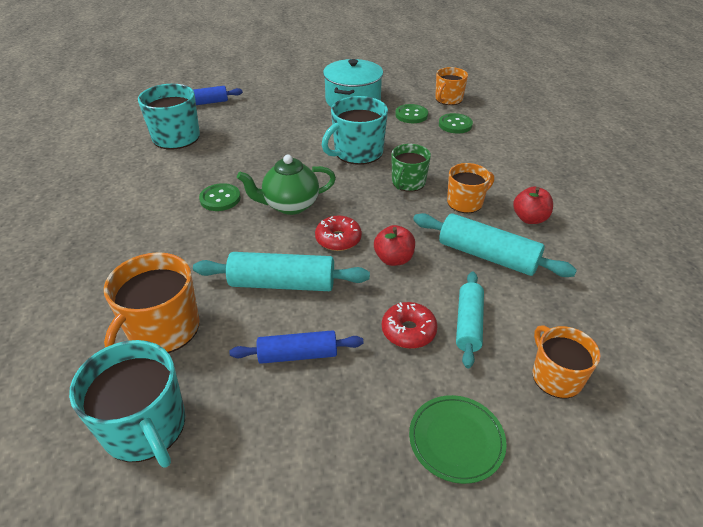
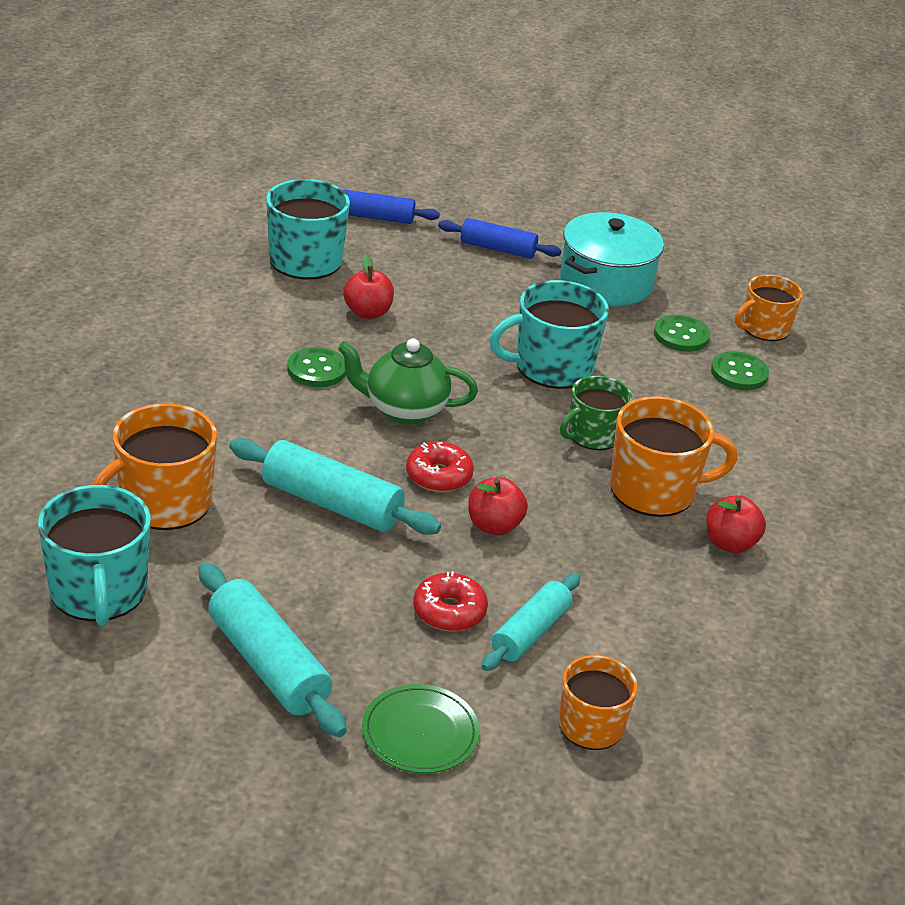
camera: 20 degrees right, 5 degrees down
(231, 155) = (367, 312): none -> red apple
(298, 355) = (300, 586): blue rolling pin -> blue rolling pin (498, 249)
(465, 202) = (655, 490): orange mug -> orange mug, size x1.54
(487, 256) = (625, 567): turquoise rolling pin -> turquoise rolling pin (268, 664)

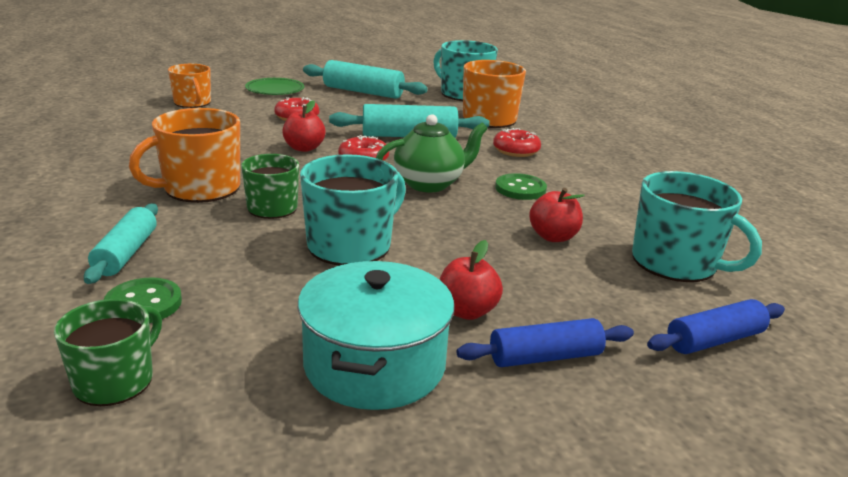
camera: 150 degrees right, 10 degrees down
(231, 425) = (516, 151): none -> red donut
(530, 632) = (246, 119): turquoise rolling pin -> turquoise rolling pin (126, 253)
(681, 335) = (234, 325): green button -> none
(730, 543) = (126, 175): red apple -> red apple (467, 311)
(764, 328) = (115, 380): orange mug -> green mug

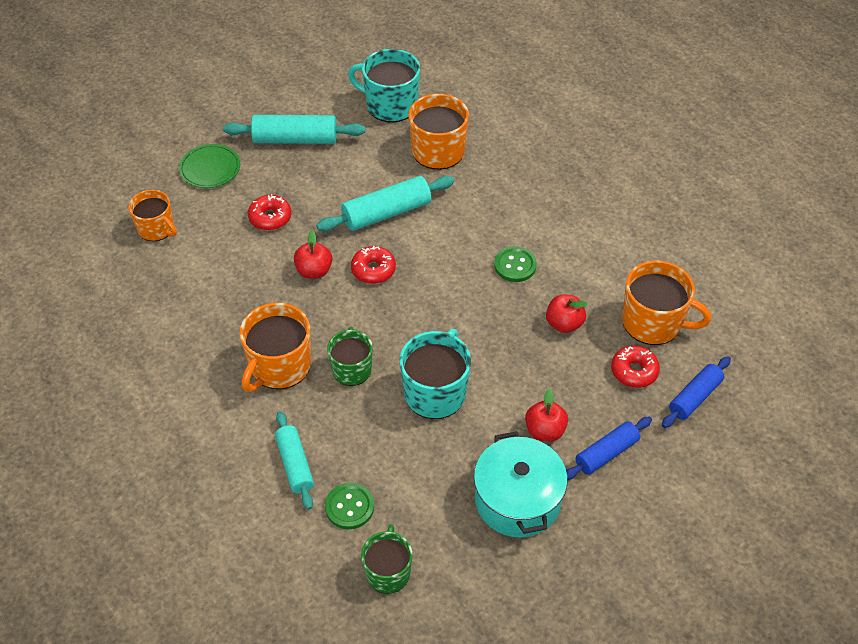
camera: 20 degrees left, 25 degrees up
(429, 184) = (445, 287): green teapot -> none
(516, 151) = (485, 203): red donut -> red donut (634, 371)
(676, 263) = (653, 322): turquoise mug -> orange mug

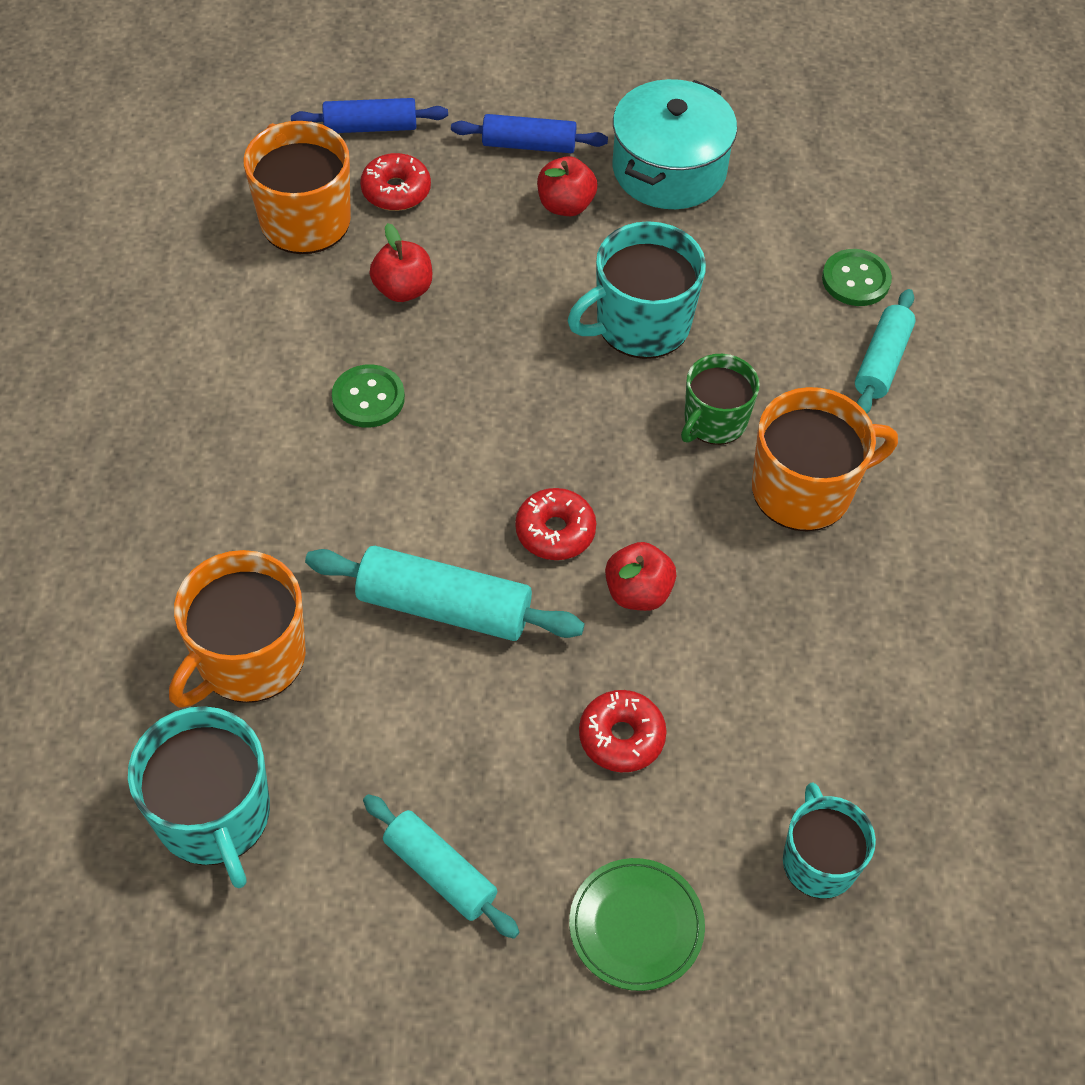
camera: 140 degrees left, 5 degrees up
(156, 228) = (818, 861): orange mug -> turquoise mug
(295, 139) = (440, 872): turquoise rolling pin -> turquoise rolling pin, size x0.67
(388, 571) = (868, 200): green mug -> none

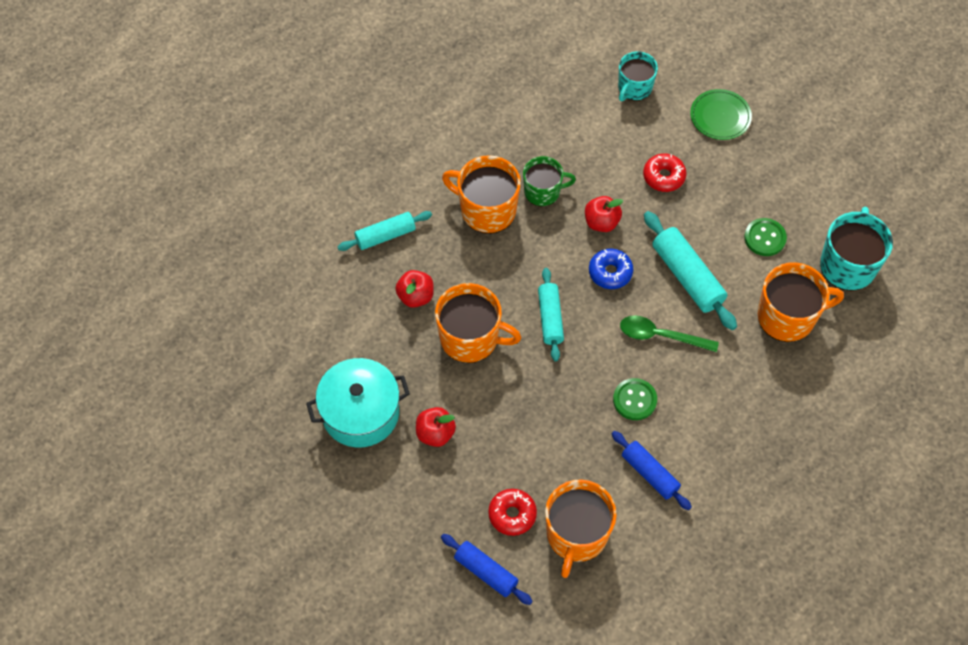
camera: 135 degrees left, 5 degrees up
(403, 289) = (564, 448): red apple -> red apple (415, 296)
(407, 499) = (661, 336): none -> green spoon
(440, 872) = (776, 183): turquoise rolling pin -> turquoise rolling pin (550, 318)
(529, 145) = (414, 488): blue rolling pin -> blue rolling pin (650, 473)
(555, 531) = (610, 272): red donut -> blue donut
(640, 324) = (470, 338): turquoise mug -> orange mug
(714, 421) = (490, 267): green mug -> green mug (543, 191)
(856, 280) = (346, 281): green button -> green button (765, 238)

